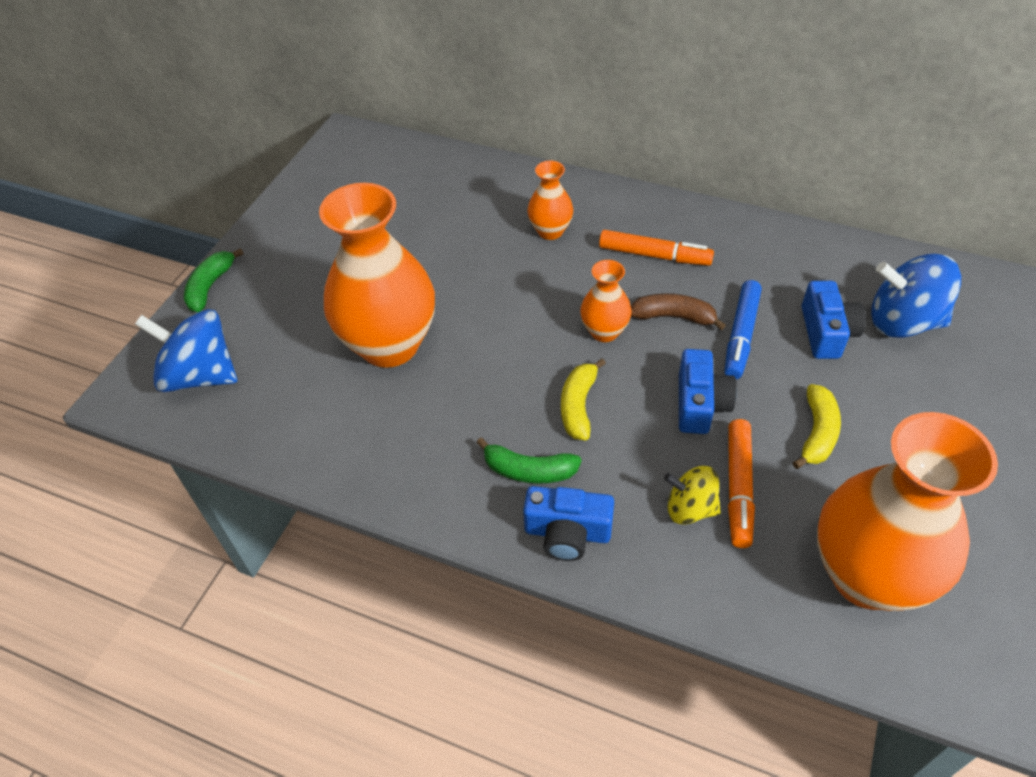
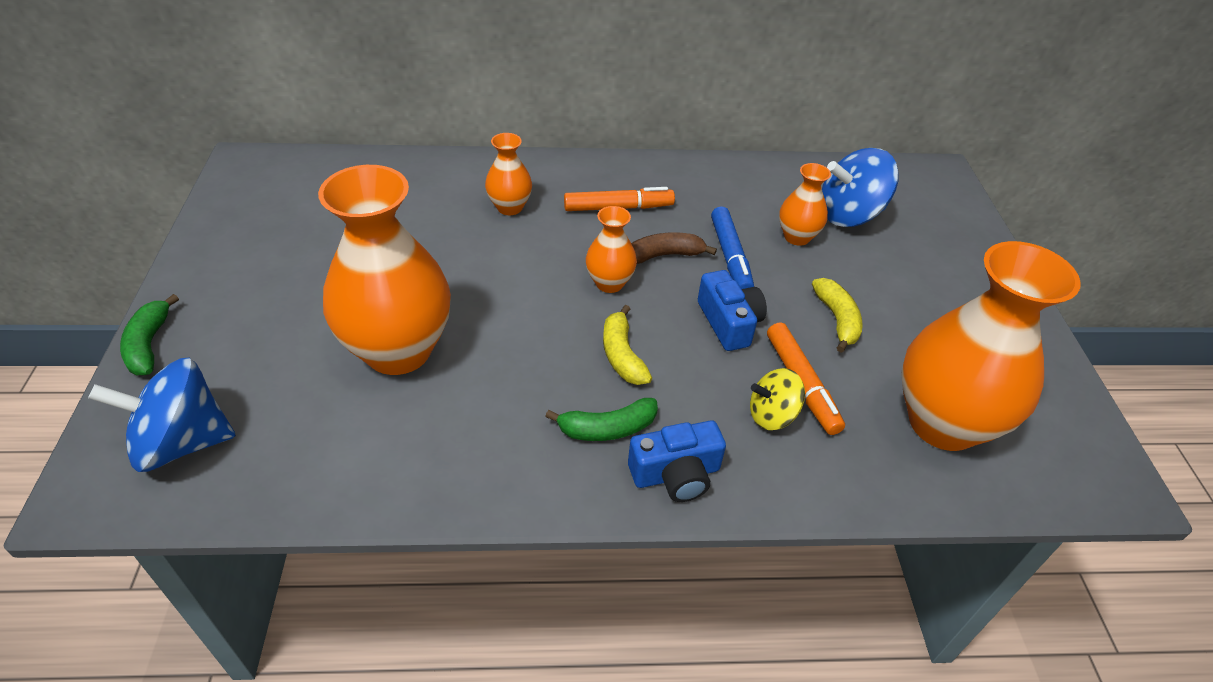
camera: 30 degrees left, 5 degrees down
(826, 332) = (797, 237): blue camera -> orange vase

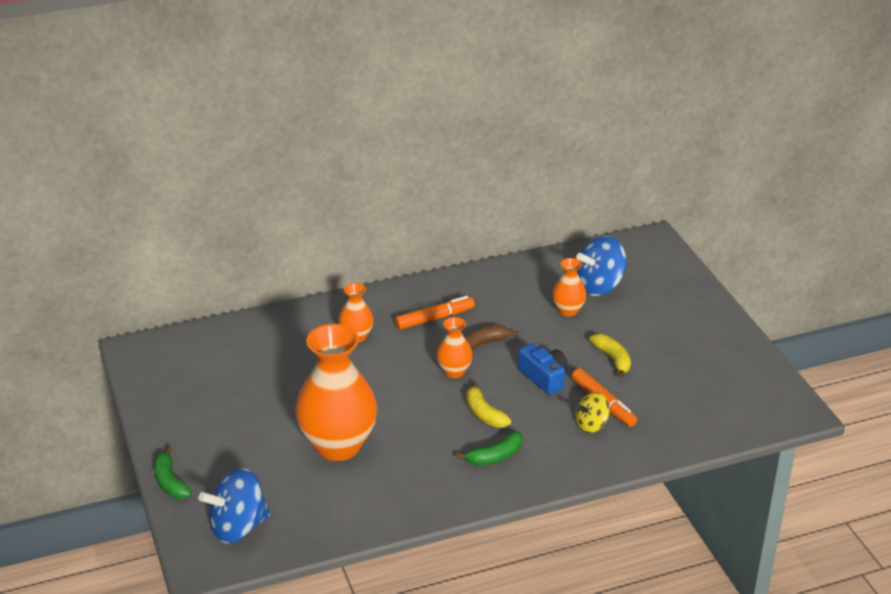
camera: 15 degrees left, 10 degrees down
(676, 474) = (547, 470): blue camera -> none
(730, 256) = (528, 334): blue marker -> none
(942, 423) = (694, 405): orange vase -> none

